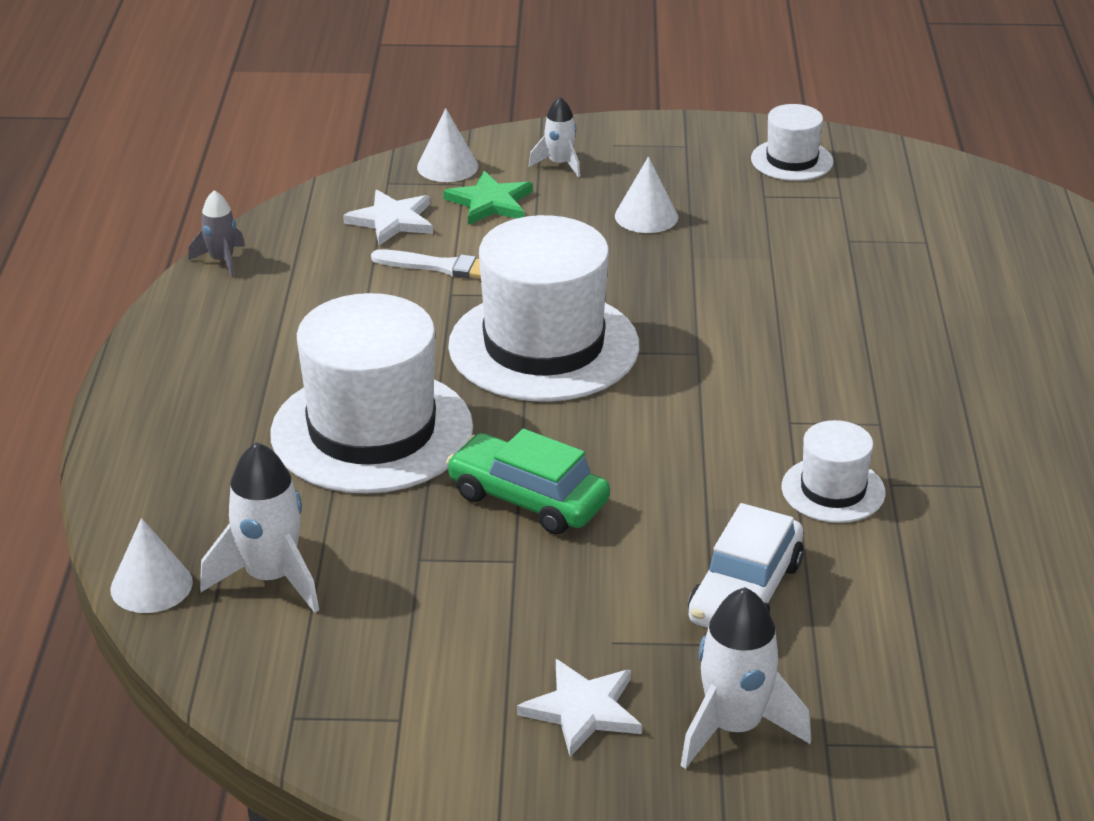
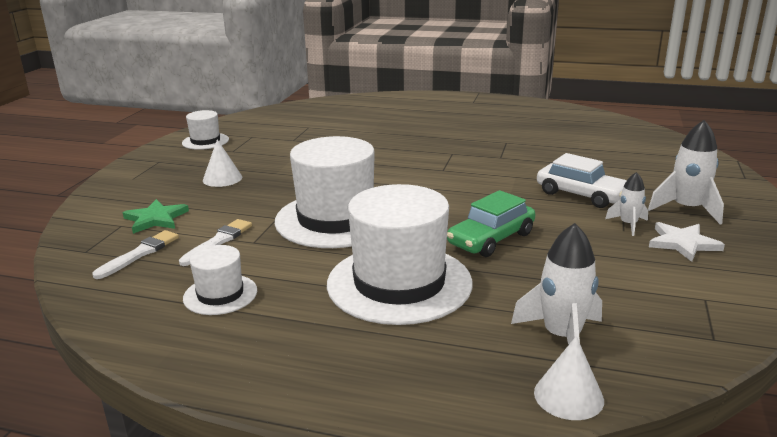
camera: 75 degrees left, 10 degrees down
(222, 260) = (118, 332): grey rocket -> none
(392, 221) = (140, 254): white star -> white brush
(447, 166) = (92, 228): white cone -> none
(559, 164) = (135, 194): white rocket -> white rocket (628, 224)
(833, 490) = (502, 168): white hat -> white hat (220, 294)

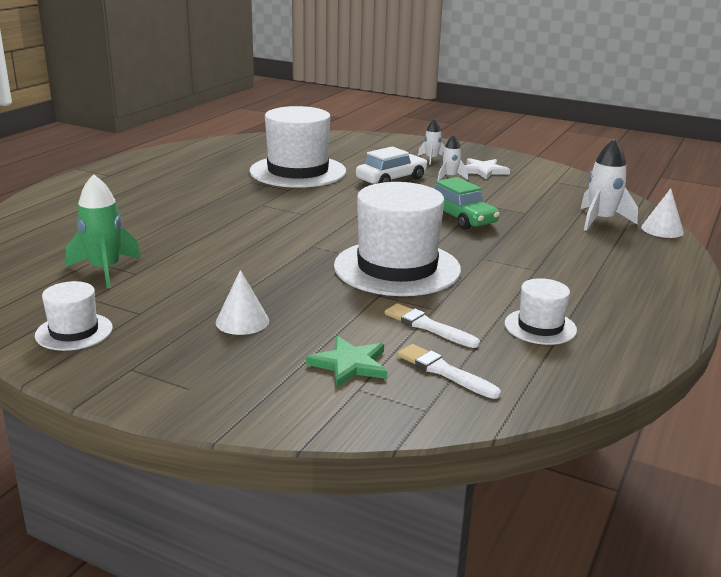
camera: 80 degrees left, 0 degrees up
(295, 132) = (105, 270): none -> green rocket
(399, 283) = (527, 256): white hat -> white hat (298, 171)
(687, 209) = (431, 159): white rocket -> white rocket, size x0.59

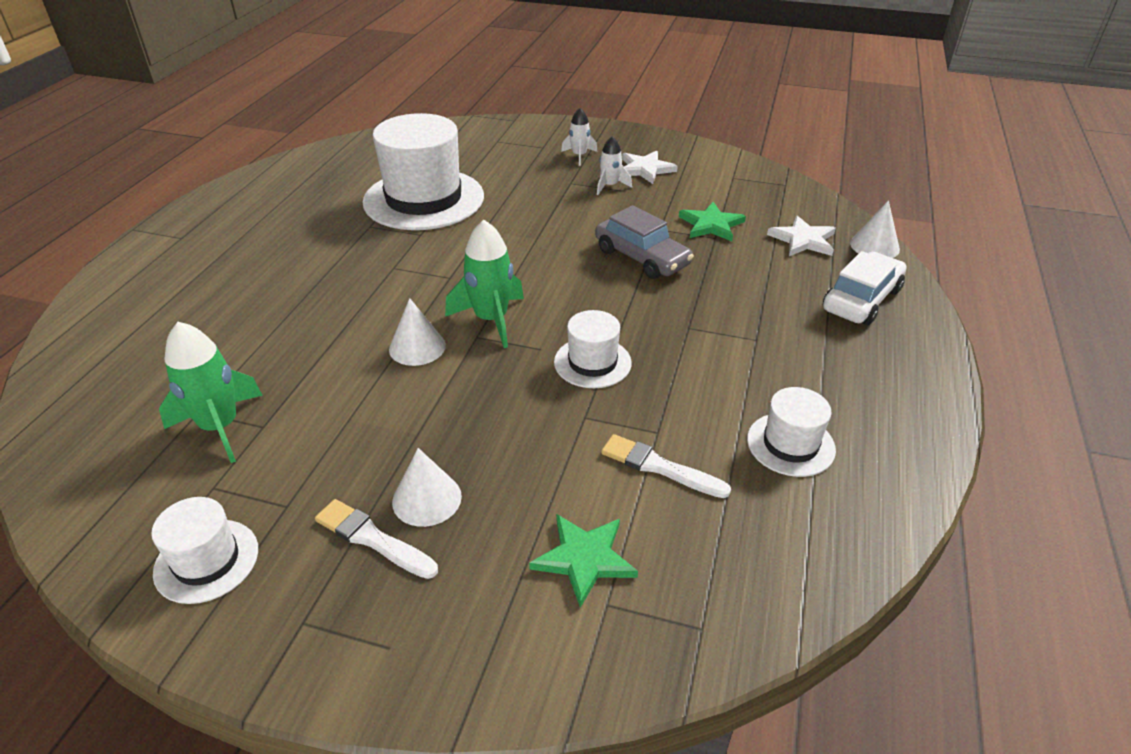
camera: 10 degrees left, 15 degrees up
(264, 246) = (417, 347): none -> white cone
(326, 238) = (491, 319): none -> green rocket
(391, 179) = (541, 199): white car -> white car (861, 300)
(397, 268) = (592, 362): white hat -> white hat, size x0.49
(444, 371) = (702, 550): white brush -> white brush (372, 539)
(460, 217) = (641, 257): green car -> grey car
(525, 205) = (711, 225): none -> green star
(601, 220) = (803, 240): white rocket -> white star

